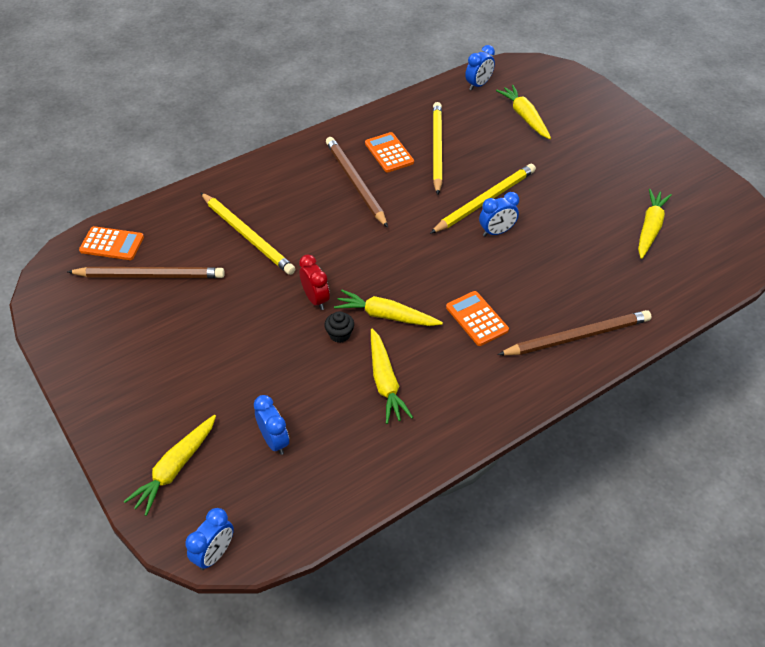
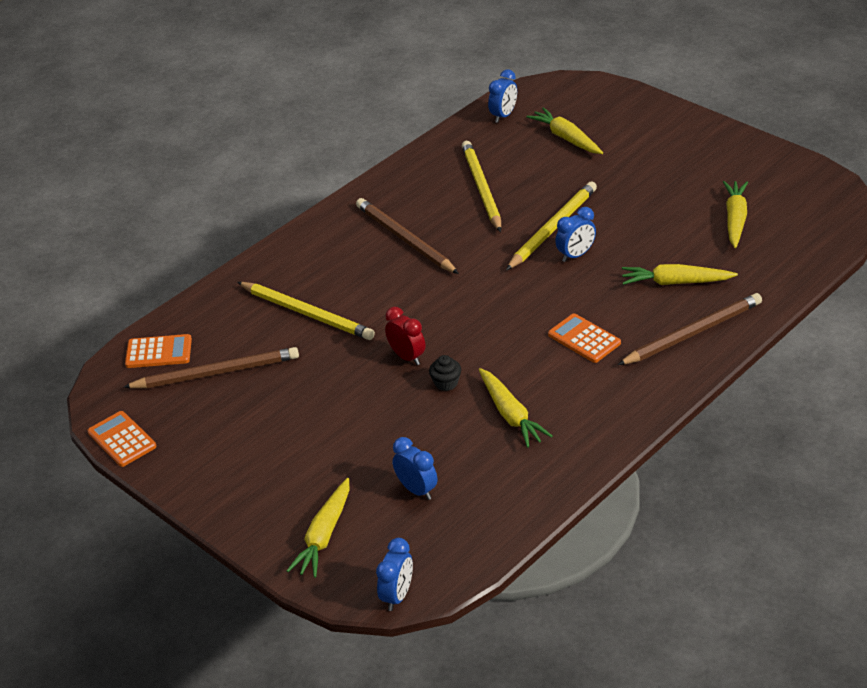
camera: 10 degrees left, 10 degrees down
(386, 316) = (488, 356): yellow carrot -> yellow carrot (675, 282)
(389, 153) = (430, 203): orange calculator -> orange calculator (122, 439)

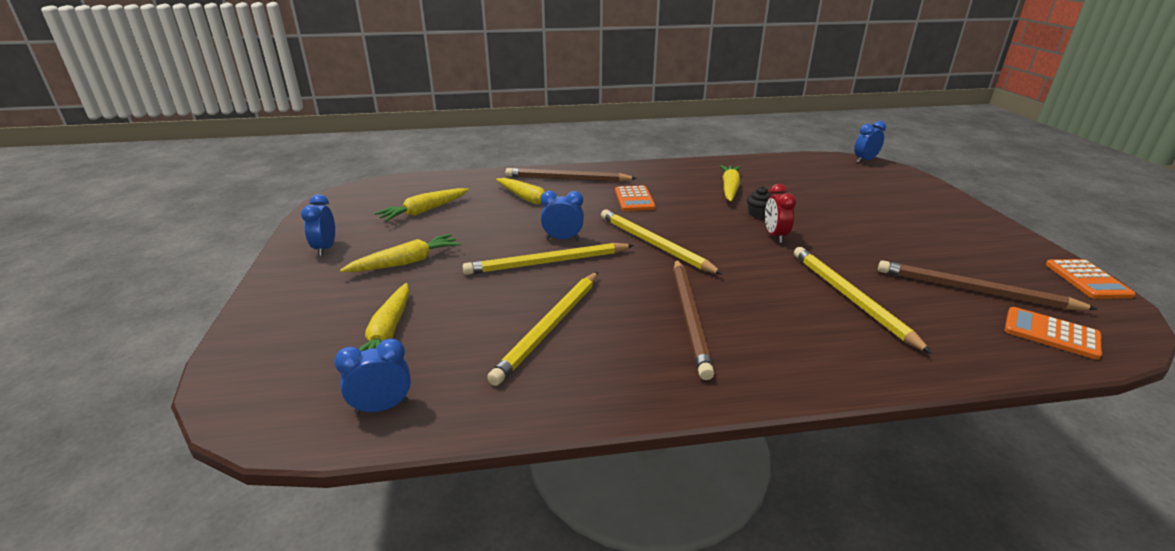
camera: 145 degrees left, 10 degrees down
(324, 535) = (900, 187): yellow carrot -> yellow carrot (406, 262)
(417, 490) = (823, 183): blue clock -> blue clock (325, 248)
(497, 289) = (654, 244): none -> yellow pencil

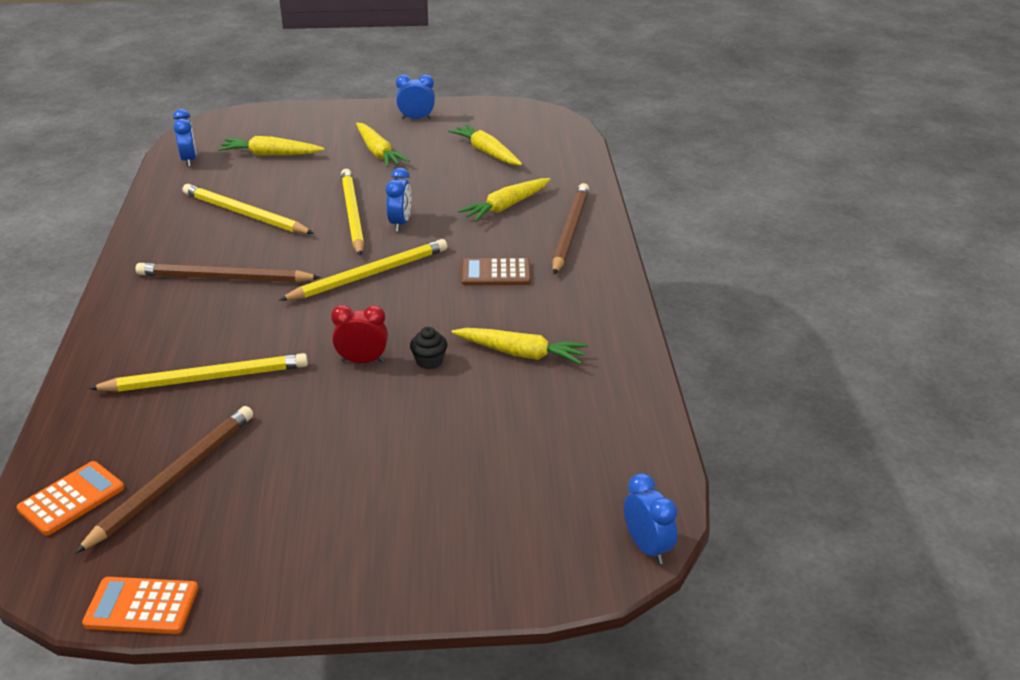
camera: 95 degrees right, 5 degrees up
(634, 199) = (496, 273): orange calculator -> brown calculator

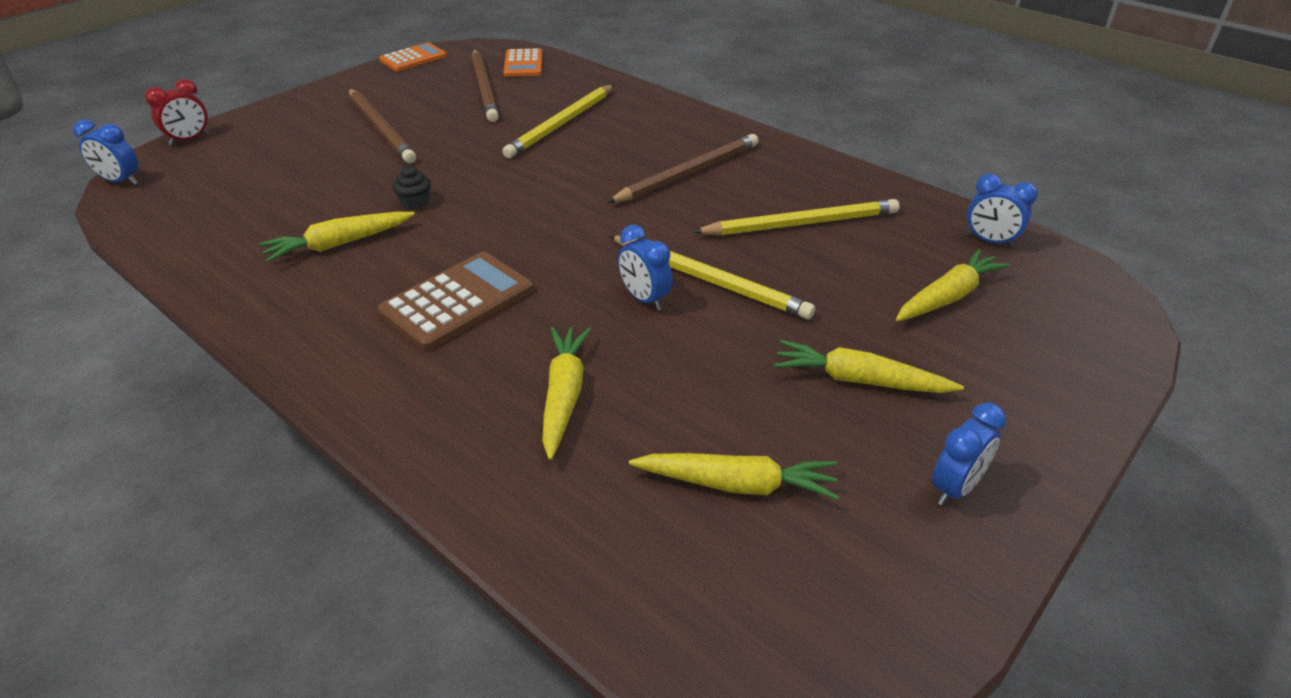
camera: 135 degrees right, 5 degrees up
(362, 361) = (470, 179): red clock -> red clock (189, 140)
(369, 274) = (579, 236): yellow pencil -> none
(496, 273) = (457, 301): brown calculator -> brown calculator, size x1.50
(570, 231) = (434, 407): brown pencil -> brown pencil (381, 128)

